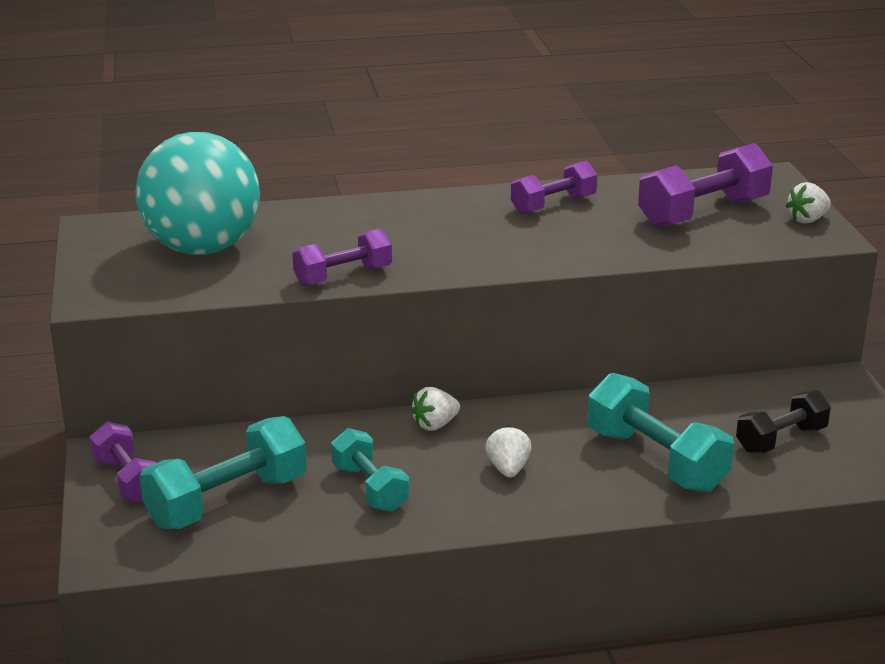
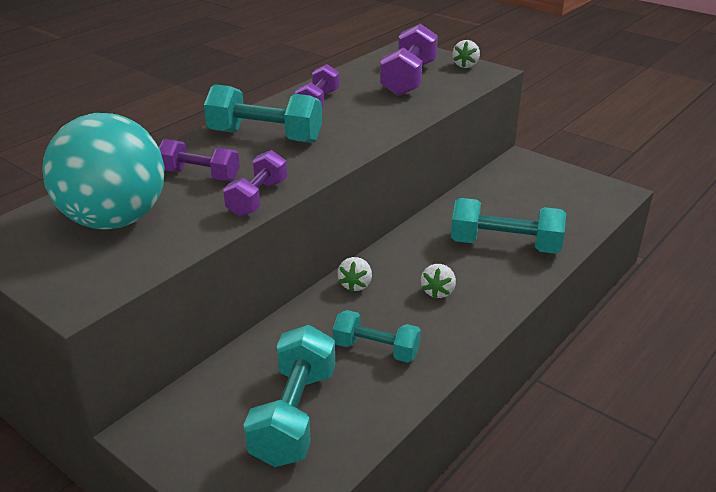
camera: 40 degrees left, 5 degrees up
(128, 480) = (194, 443): purple dumbbell -> purple dumbbell (200, 175)
(441, 221) = (265, 136): none -> turquoise dumbbell
(508, 469) = (438, 292): white strawberry -> white strawberry turned 120 degrees counterclockwise
(781, 439) = (543, 204): black dumbbell -> none

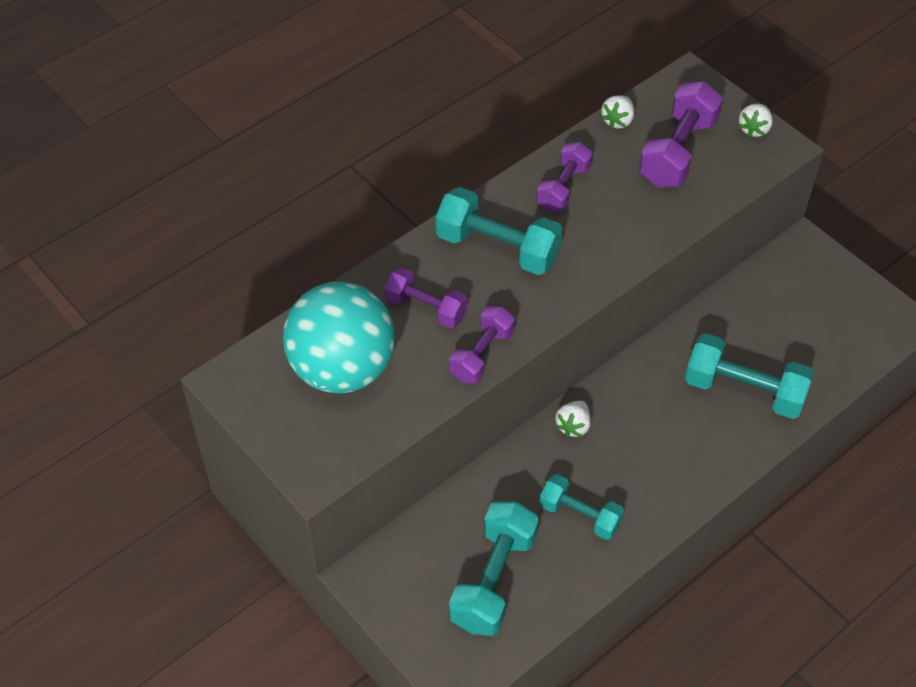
camera: 10 degrees right, 20 degrees up
(438, 292) = (656, 448): white strawberry -> white strawberry (617, 121)

